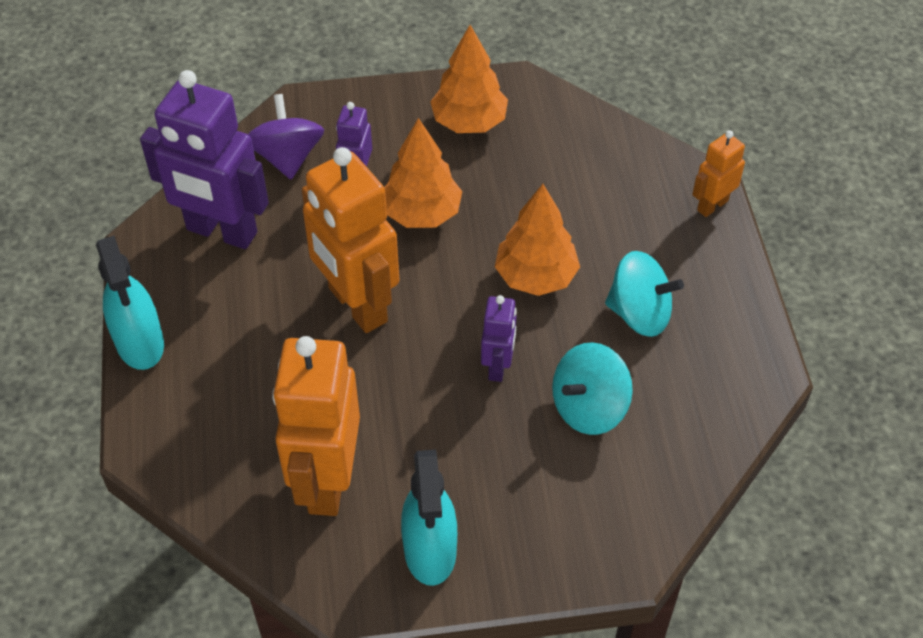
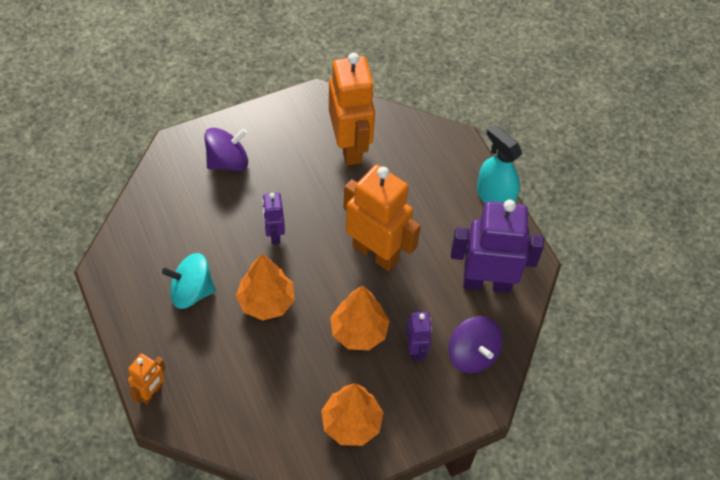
camera: 160 degrees right, 5 degrees up
(430, 550) = (282, 126): turquoise spray bottle -> none
(542, 505) = (228, 161): none -> purple spinning top
(589, 407) = (212, 222): turquoise spinning top -> none

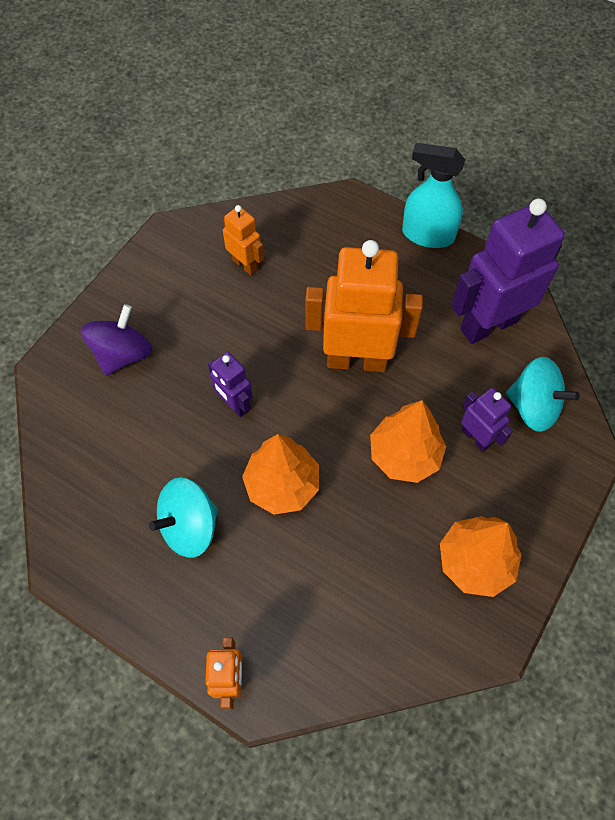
camera: 30 degrees left, 5 degrees up
(350, 147) = (245, 264): orange robot -> orange robot, size x0.50
(472, 354) = (533, 407): purple spinning top -> turquoise spinning top

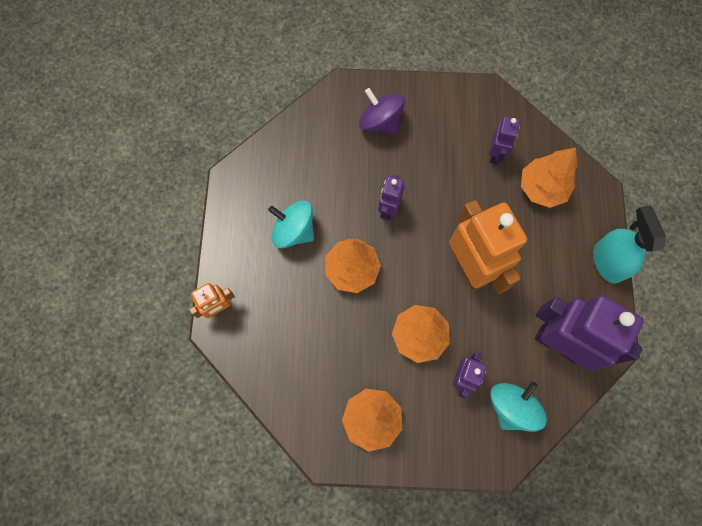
camera: 60 degrees right, 10 degrees up
(123, 354) = (380, 122): purple spinning top -> purple spinning top turned 135 degrees counterclockwise
(245, 264) = (495, 154): orange robot -> purple robot
(313, 245) = (542, 188): none -> orange tree
(533, 407) = (511, 407): turquoise spinning top -> turquoise spinning top turned 150 degrees counterclockwise

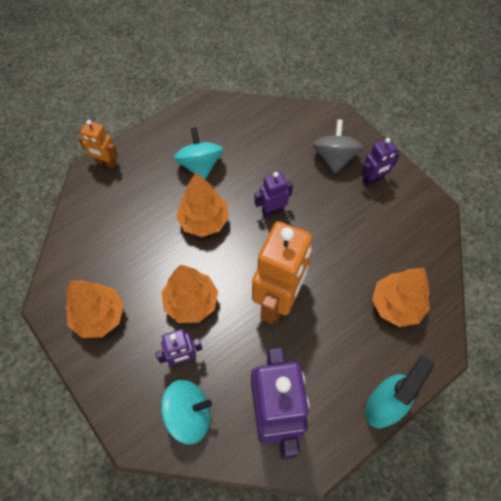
camera: 50 degrees right, 10 degrees down
(380, 122) = (334, 157): purple spinning top -> grey spinning top
(495, 154) = (390, 250): purple robot -> purple robot (373, 179)

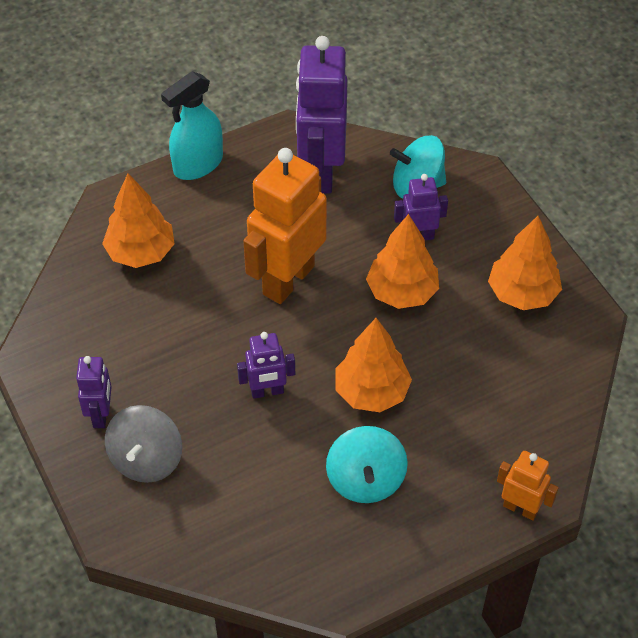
camera: 170 degrees left, 10 degrees down
(373, 179) = (101, 414): purple robot -> purple robot turned 105 degrees clockwise

